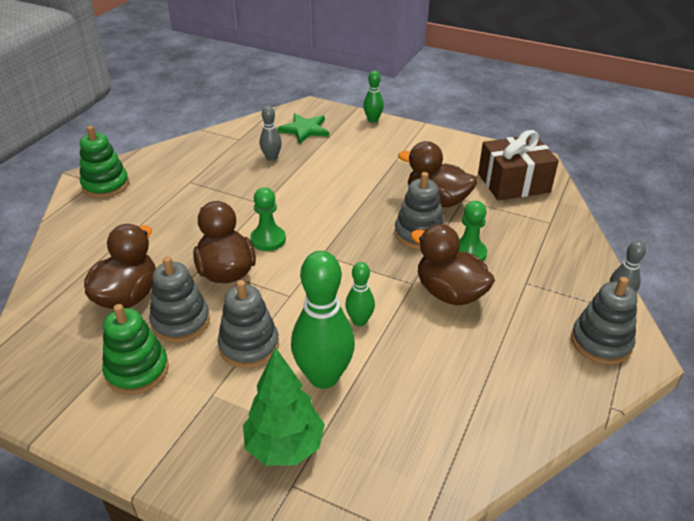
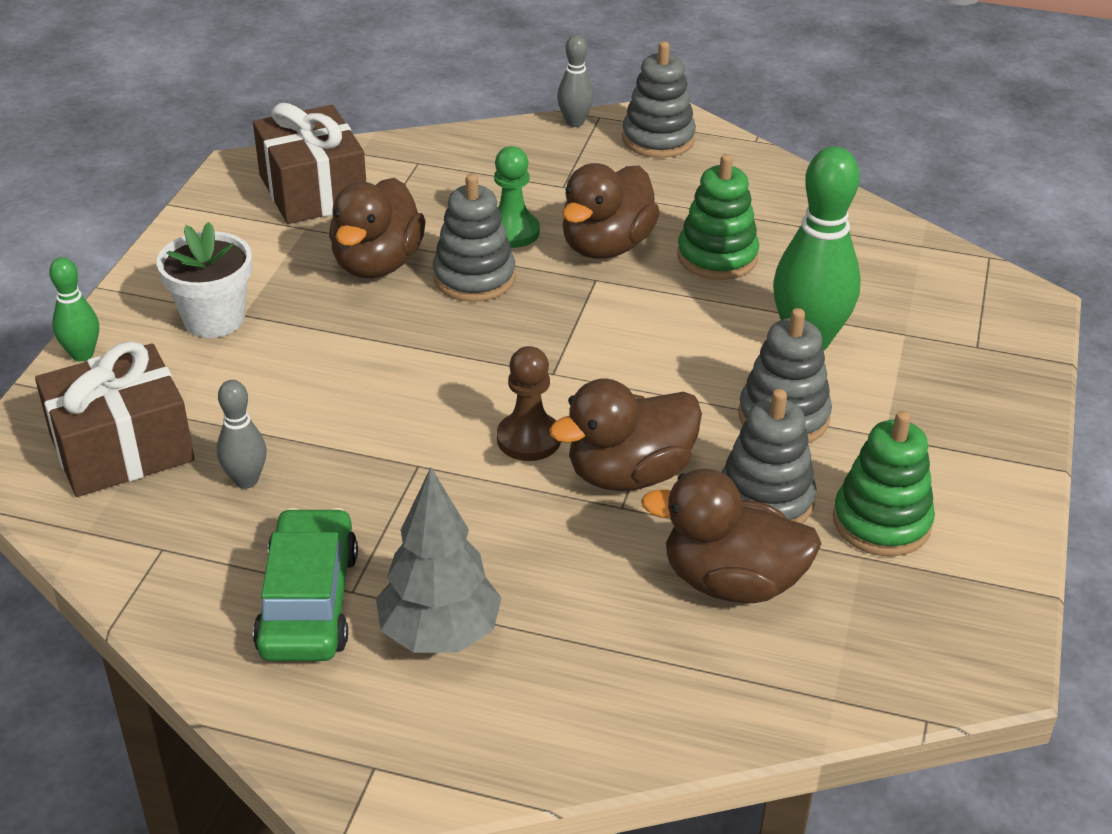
camera: 100 degrees left, 0 degrees up
(105, 185) = (385, 737): green stacking toy -> green stacking toy (717, 257)
(150, 202) = (440, 634): none -> grey tree
(189, 171) = (308, 602): none -> green car
(268, 239) = (529, 439): green pawn -> brown pawn
(285, 446) = (930, 358): green tree -> none
(304, 130) = (122, 448): green star -> brown gift
(359, 321) = (692, 320): green bowling pin -> none
(393, 151) = (214, 319): none -> white flower pot

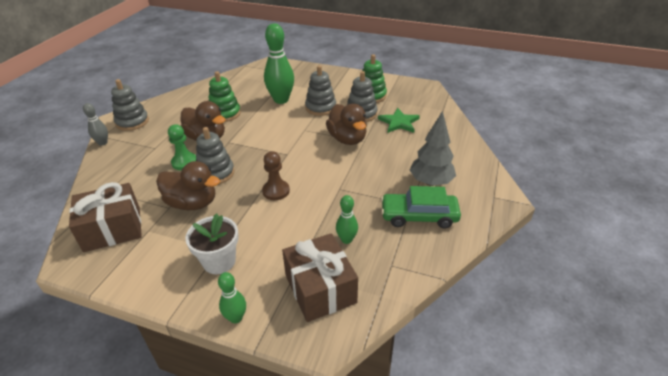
camera: 85 degrees left, 0 degrees up
(246, 480) = (346, 239): grey bowling pin -> green bowling pin
(529, 439) = (326, 160): brown pawn -> brown pawn (276, 191)
(731, 582) = (399, 122): brown duck -> green star

